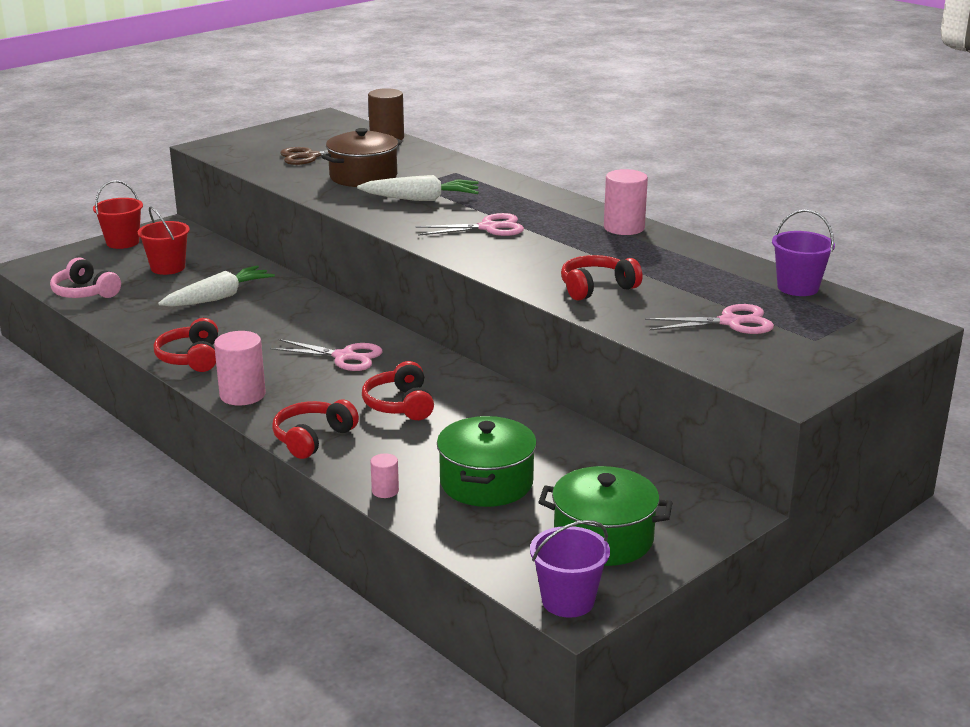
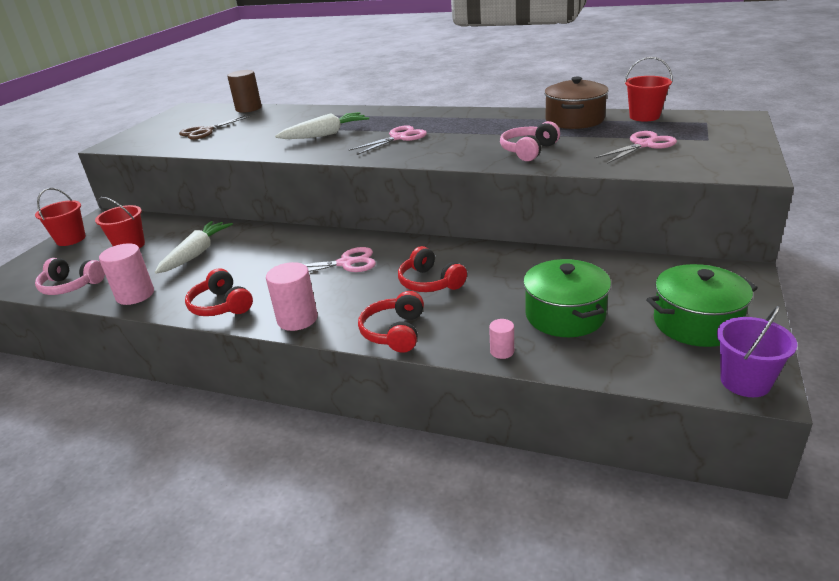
camera: 25 degrees left, 5 degrees up
(363, 177) = (263, 133): brown pot -> brown pot (574, 120)
(596, 288) = (528, 151): red headphones -> pink headphones
(624, 228) = (487, 115): pink cylinder -> pink cylinder (135, 295)
(798, 287) = (644, 116): purple bucket -> red bucket

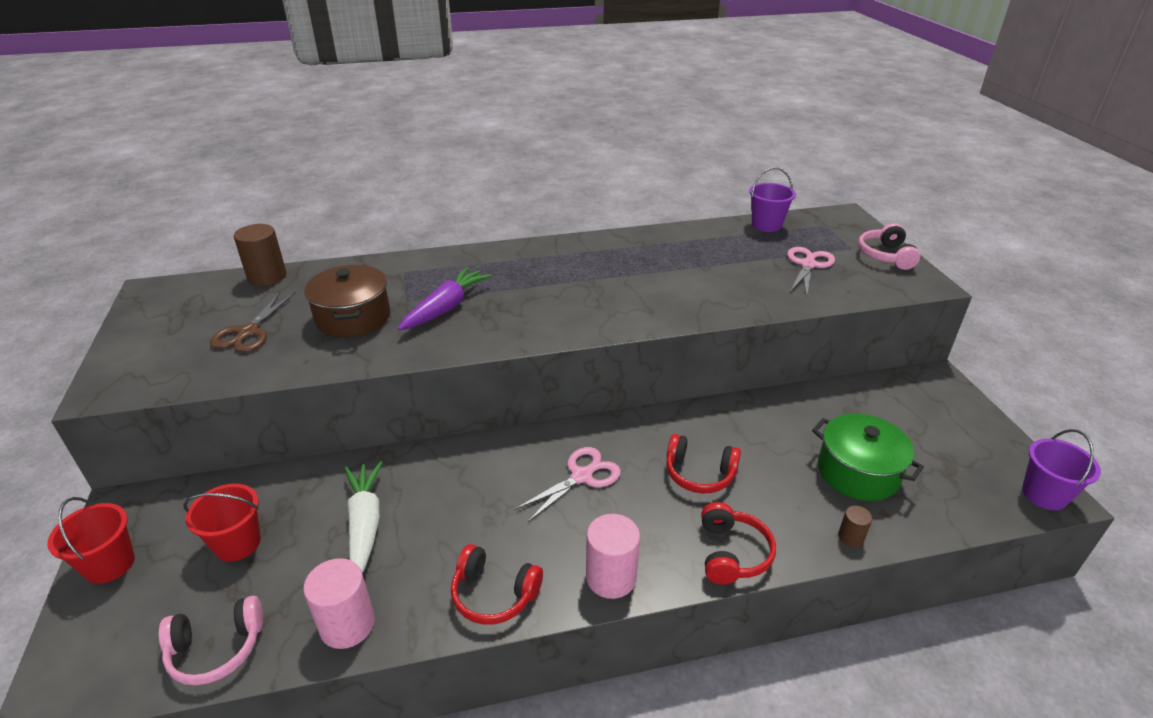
camera: 35 degrees left, 5 degrees up
(325, 134) = (446, 307): white carrot -> purple carrot
(394, 332) = (732, 553): red headphones -> red headphones turned 150 degrees counterclockwise
(399, 138) = (549, 297): pink scissors -> none
(502, 351) = (850, 537): pink cylinder -> brown cylinder
(528, 151) = (713, 292): pink headphones -> pink headphones (885, 256)
(574, 120) = (708, 239): brown pot -> brown pot (353, 317)
(644, 116) = (766, 225): red bucket -> purple bucket
(696, 323) = (958, 444): green pot -> none

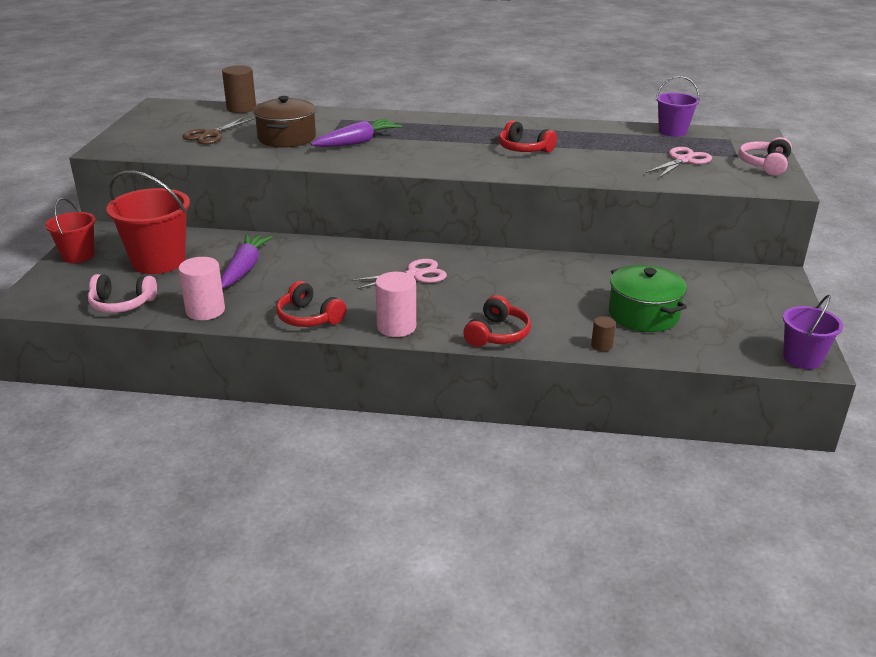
camera: 20 degrees right, 5 degrees down
(237, 543) = (158, 261): red bucket -> red bucket, size x1.65
(365, 523) = (245, 268): white carrot -> purple carrot
(699, 474) = (508, 290): red headphones -> red headphones (523, 149)

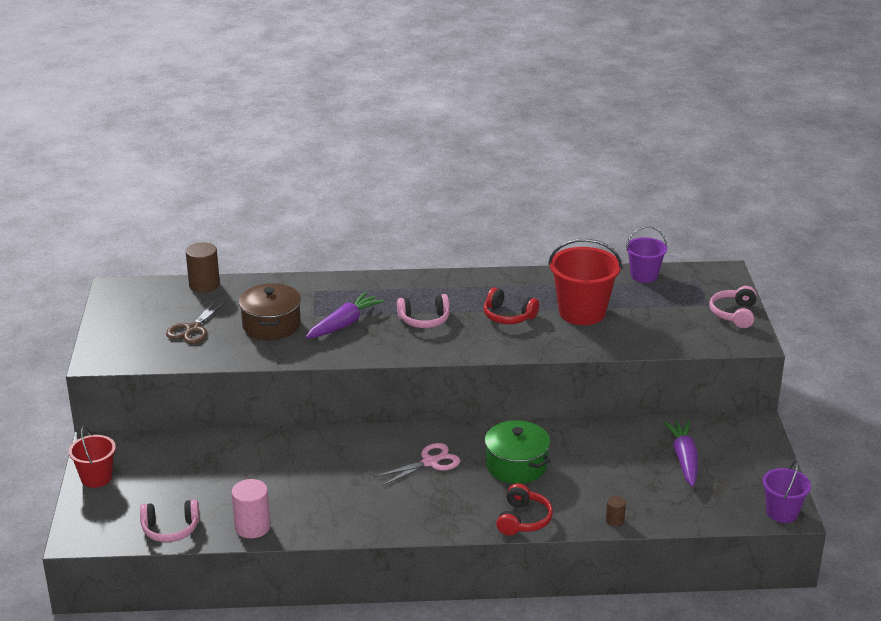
camera: 10 degrees left, 0 degrees up
(158, 261) = (180, 475): red bucket -> red bucket (582, 312)
(245, 268) = (267, 474): purple carrot -> purple carrot (684, 459)
(309, 317) = (350, 523): red headphones -> none
(396, 327) = (432, 523): pink cylinder -> none
(438, 145) = (424, 320): none -> pink headphones
(643, 314) = (644, 482): green pot -> green pot (516, 465)
(683, 160) = (660, 316): pink scissors -> none

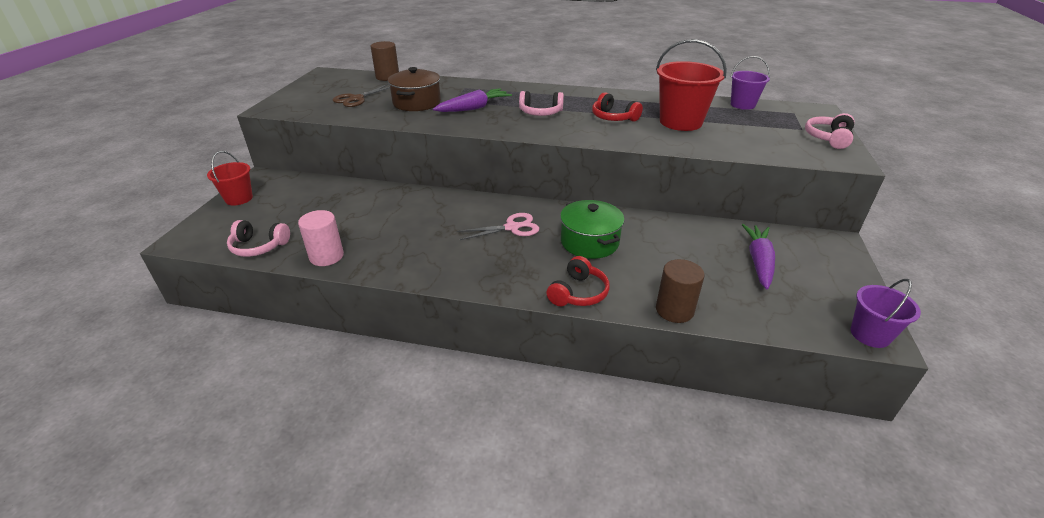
camera: 15 degrees right, 5 degrees up
(615, 520) = (674, 310): brown cylinder -> brown cylinder, size x1.91

